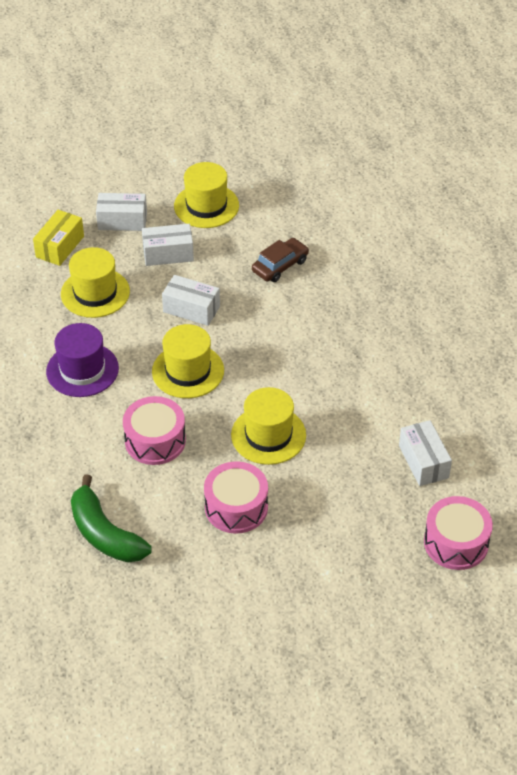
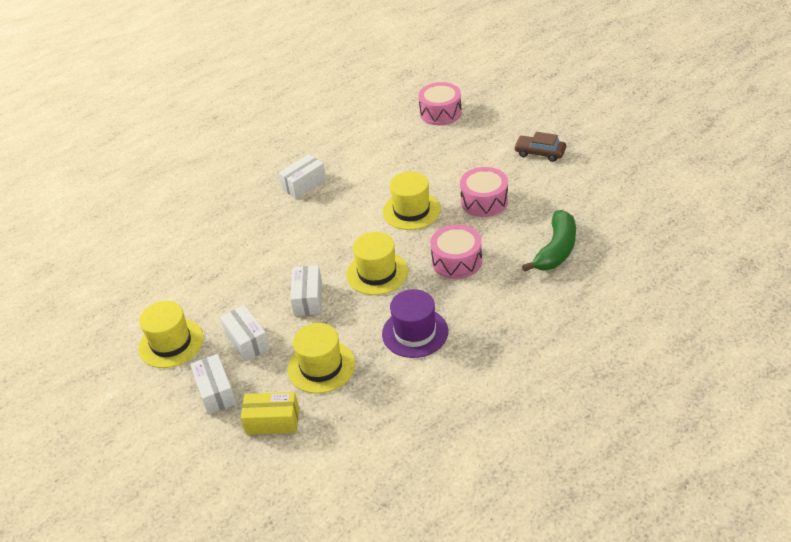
camera: 110 degrees left, 5 degrees down
(280, 266) = (230, 269): brown car -> brown car (540, 153)
(423, 462) = (386, 142): white box -> white box (304, 184)

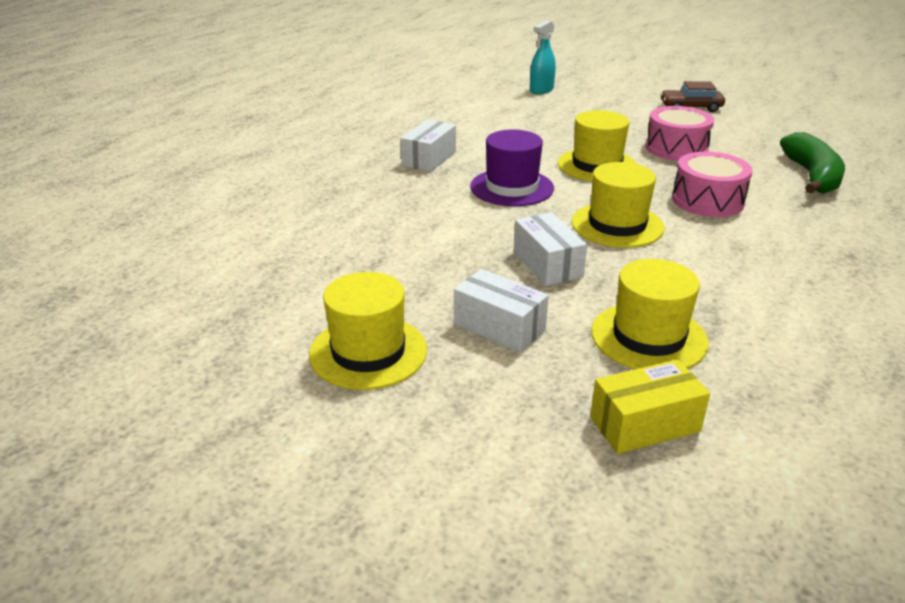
camera: 25 degrees left, 10 degrees down
(216, 392) = (506, 403): white box -> none
(415, 332) = (739, 276): purple hat -> purple hat (512, 187)
(440, 113) = (541, 90): pink drum -> turquoise spray bottle

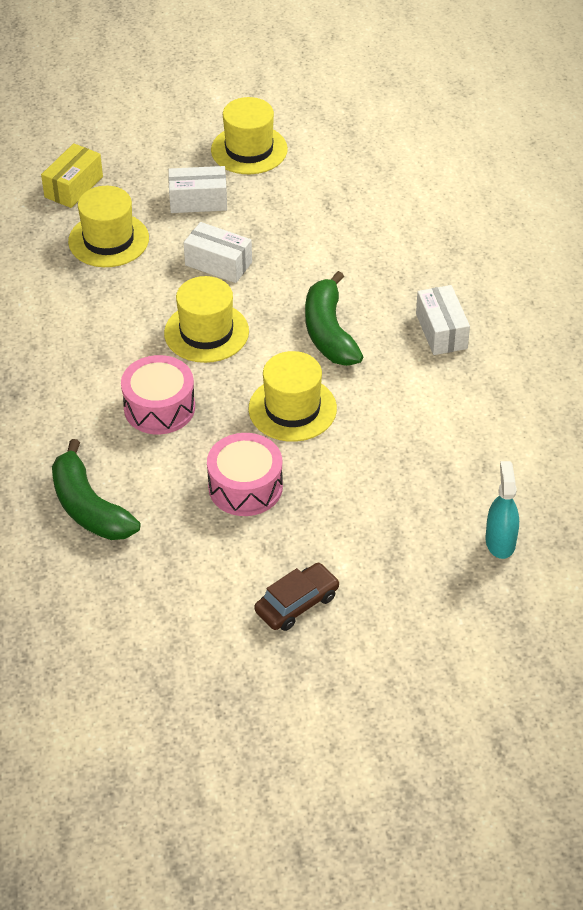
camera: 140 degrees right, 15 degrees up
(512, 187) = (329, 332): purple hat -> green banana

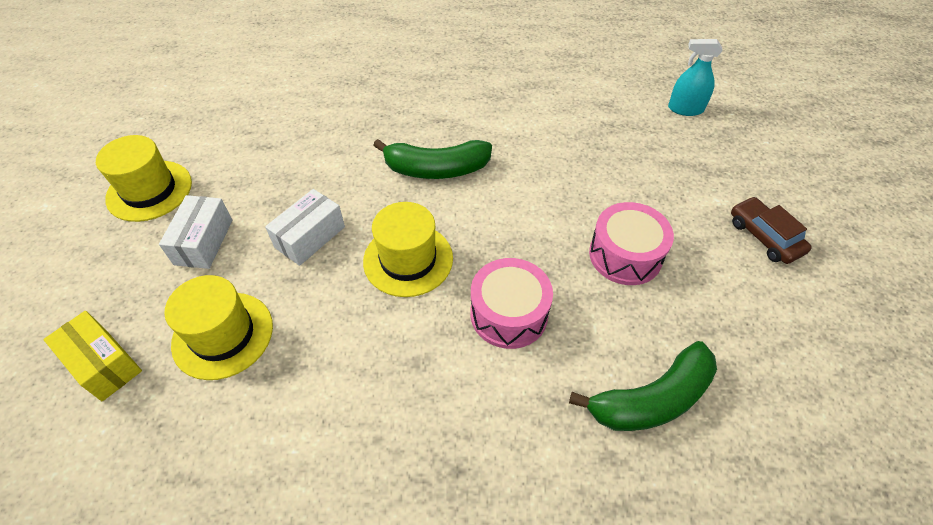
camera: 80 degrees left, 5 degrees up
(292, 409) = (528, 207): yellow hat -> none
(441, 331) = (455, 103): white box -> none

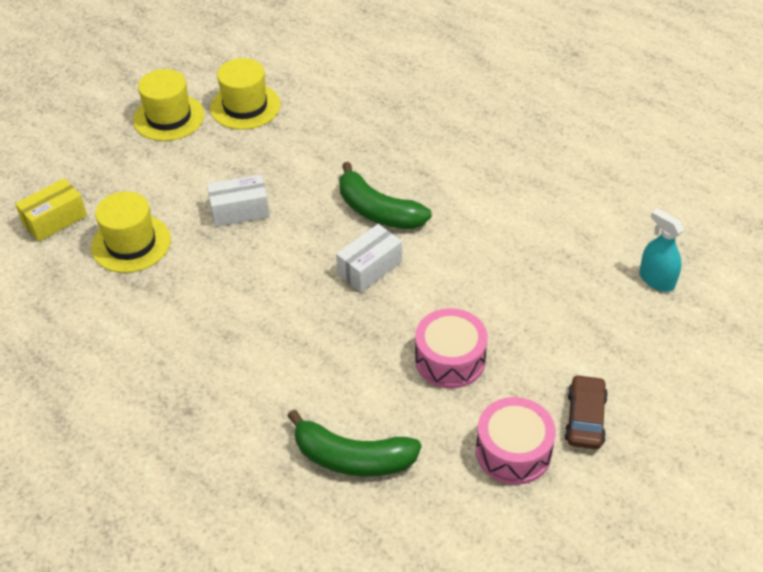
camera: 40 degrees right, 5 degrees down
(104, 364) = (55, 220): yellow box -> yellow box turned 60 degrees clockwise
(204, 242) = (171, 174): white box -> white box (369, 268)
(408, 259) = (288, 265): yellow hat -> yellow hat (245, 106)
(509, 314) = (318, 344): pink drum -> pink drum (513, 451)

